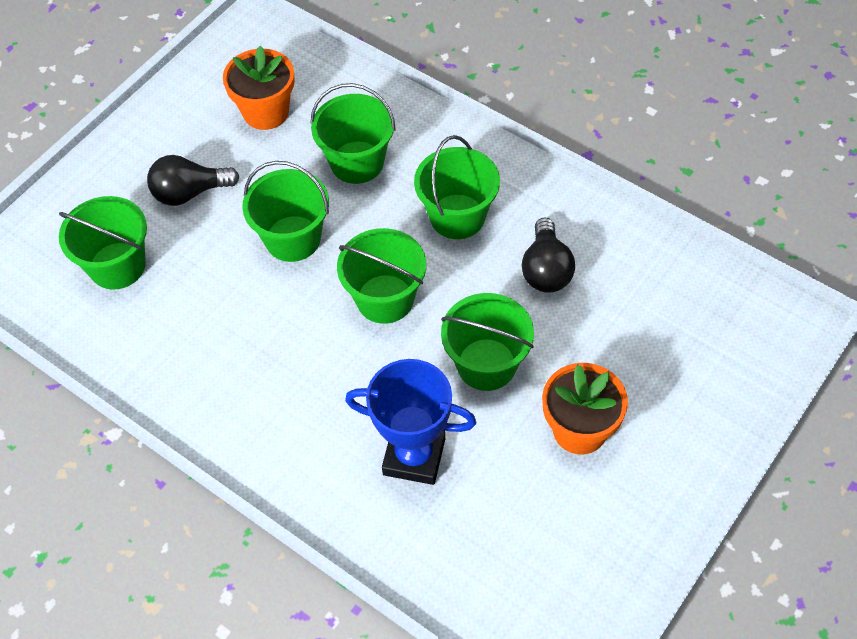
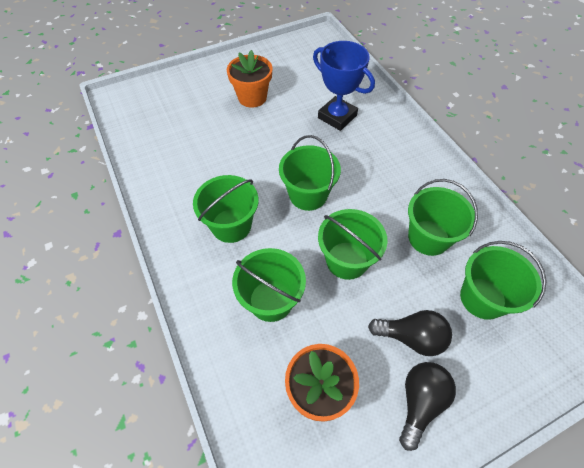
camera: 155 degrees left, 0 degrees up
(486, 364) = (275, 139): green bucket -> green bucket (428, 237)
(546, 269) = (206, 171): black light bulb -> black light bulb (420, 402)

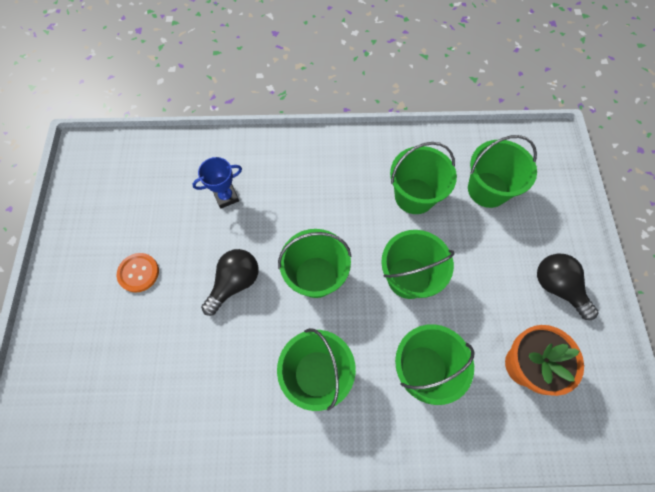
camera: 65 degrees left, 10 degrees up
(252, 97) = (138, 273): orange flower pot -> orange button
(337, 117) = (226, 197): blue trophy -> blue trophy, size x0.59
(411, 337) = (502, 263): black light bulb -> black light bulb (235, 283)

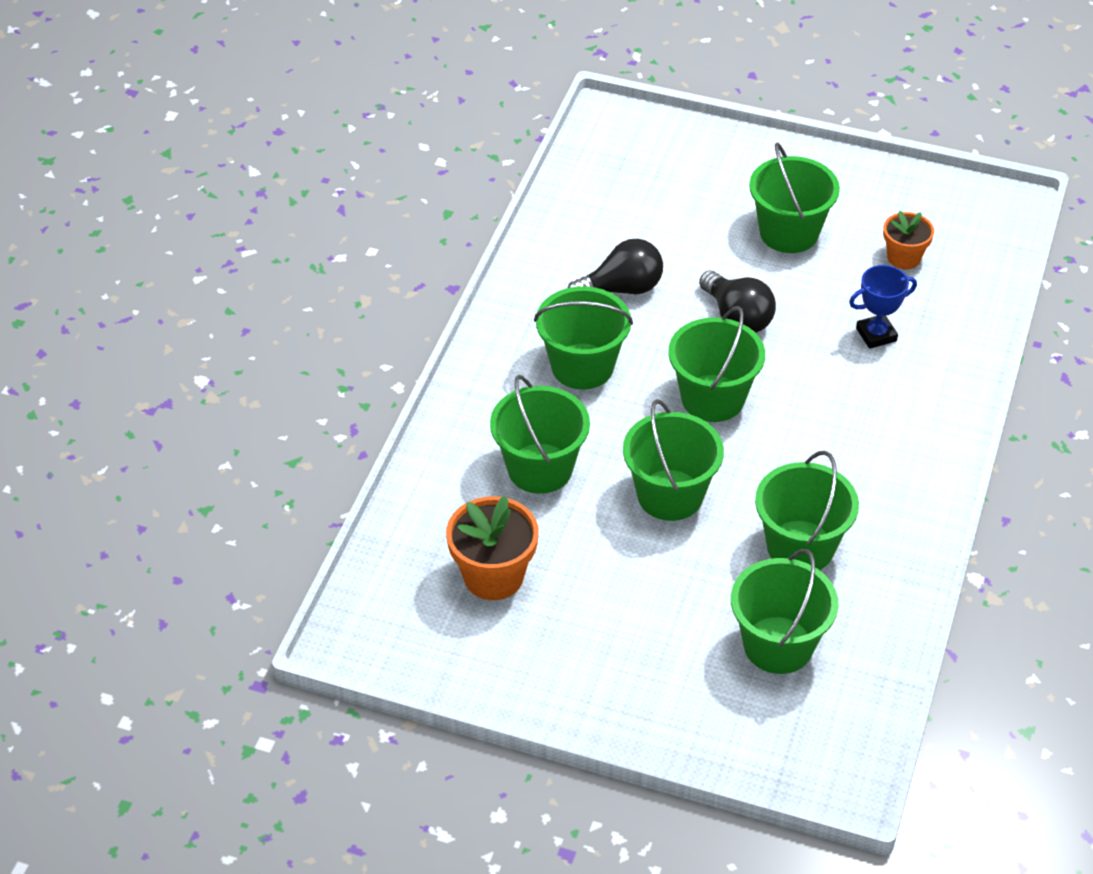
camera: 110 degrees right, 20 degrees down
(138, 273) = (789, 233): orange button -> green bucket
(149, 197) = (903, 258): none -> orange flower pot
(226, 197) = (876, 335): blue trophy -> blue trophy turned 75 degrees clockwise
(557, 287) = (581, 662): black light bulb -> black light bulb (621, 289)

